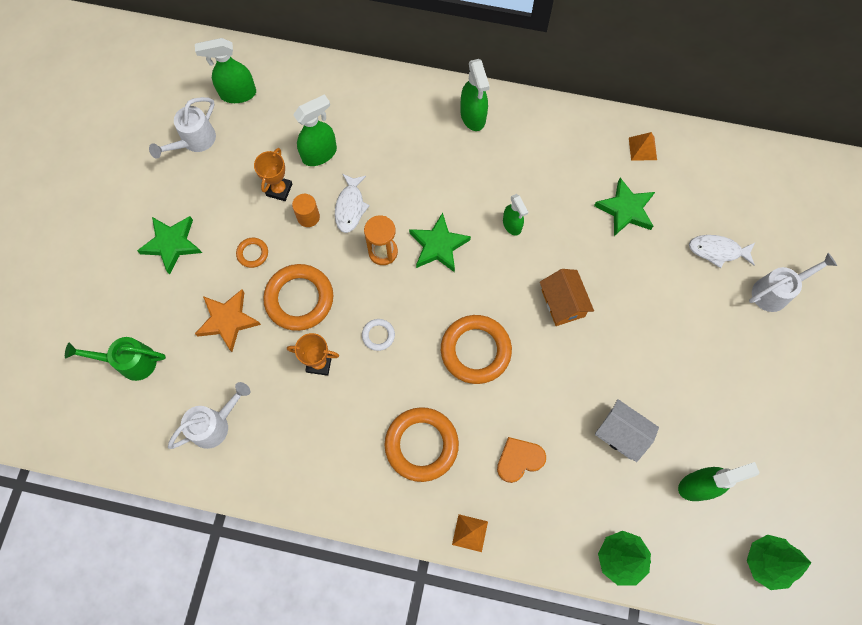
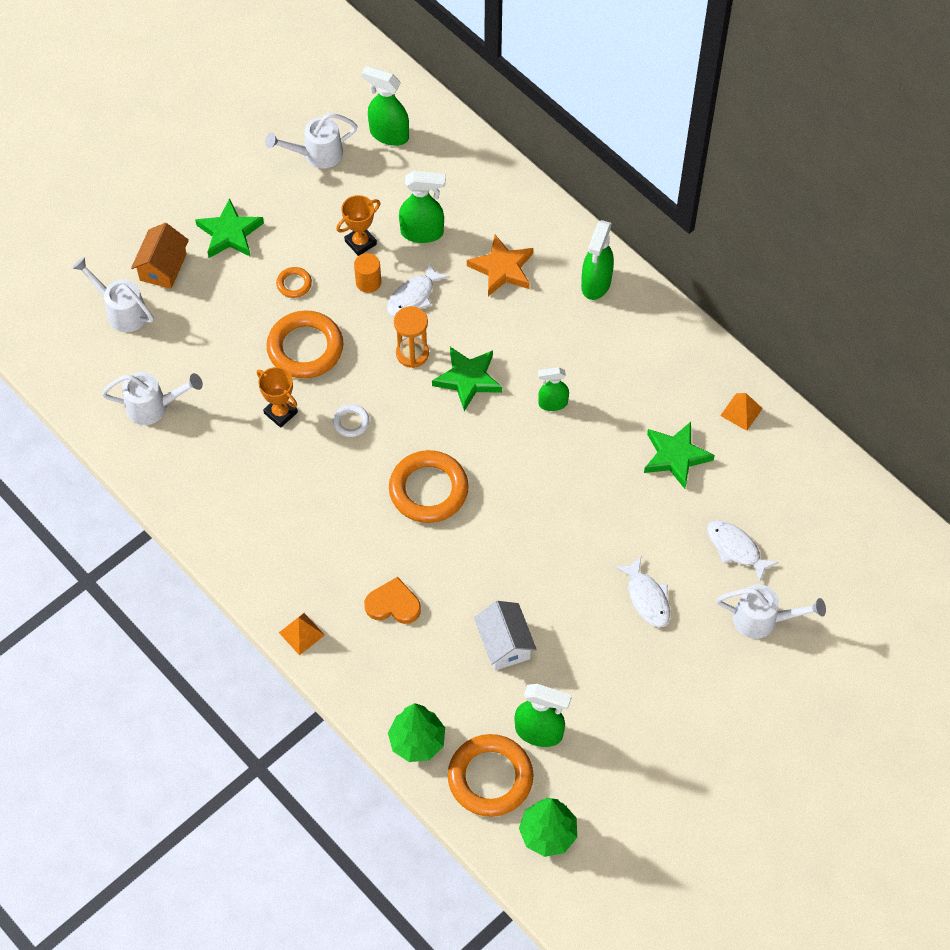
camera: 35 degrees right, 10 degrees down
(130, 362) = (122, 311): green watering can -> white watering can
(228, 320) = (229, 328): orange star -> orange star (502, 269)
(421, 445) = (316, 536): orange ring -> orange ring (490, 778)
(512, 225) = (552, 403): green spray bottle -> green spray bottle turned 75 degrees clockwise
(562, 303) = (543, 500): orange house -> orange house (163, 267)
(689, 328) = (647, 598): none -> white fish

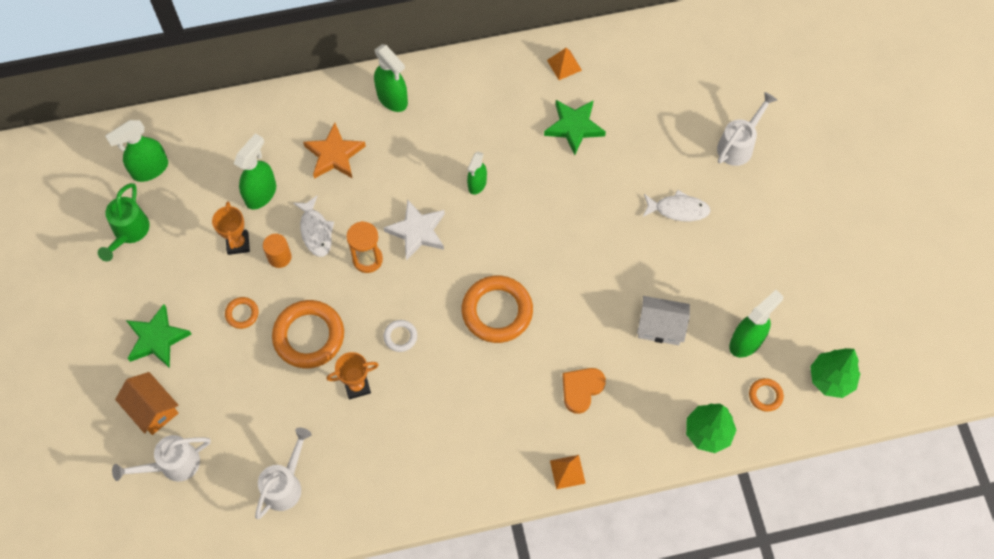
camera: 60 degrees left, 5 degrees up
(317, 155) = (129, 232): white watering can -> green watering can
(468, 379) = (417, 231): green star -> white star
(490, 778) = (765, 395): orange ring -> orange ring, size x0.47
(735, 548) = (672, 130): white fish -> none

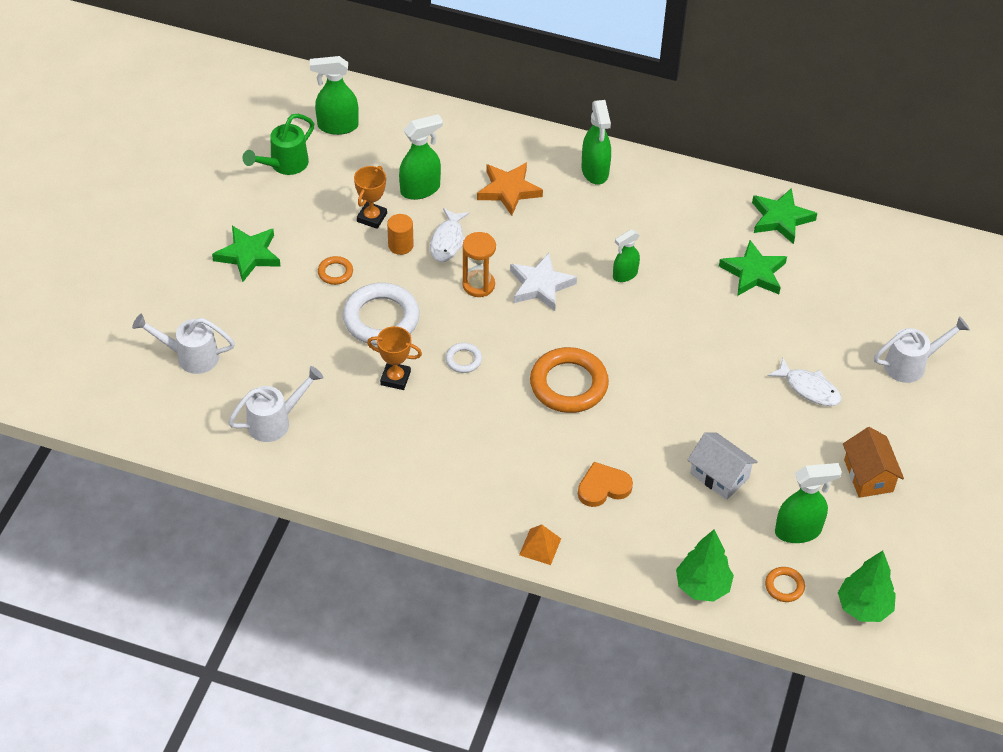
camera: 30 degrees right, 15 degrees down
(152, 409) = (205, 306): orange house -> orange house (868, 475)
(309, 336) = (381, 318): orange ring -> white ring
(564, 65) = (781, 219): orange pyramid -> green star

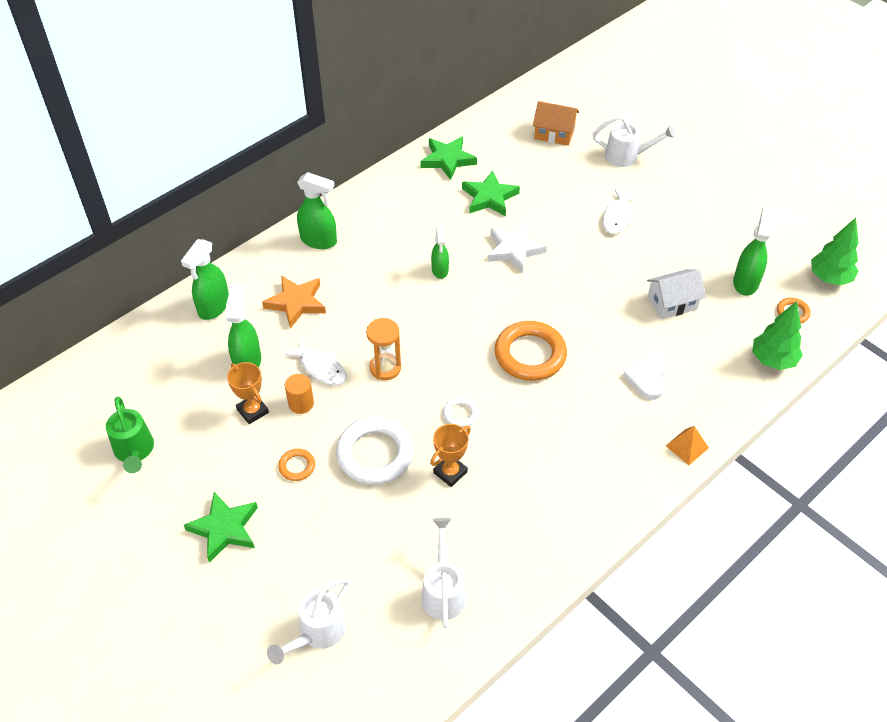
camera: 60 degrees left, 0 degrees up
(337, 126) = (122, 390): green spray bottle -> green spray bottle (213, 307)
(540, 285) = (414, 327): white star -> white star (514, 250)
(603, 487) = (647, 378): orange heart -> white heart
(809, 388) = (617, 217): white fish -> white fish turned 135 degrees clockwise
(868, 475) = (714, 223): orange house -> orange house (554, 134)
(911, 364) = (627, 156): white watering can -> white watering can turned 90 degrees clockwise

